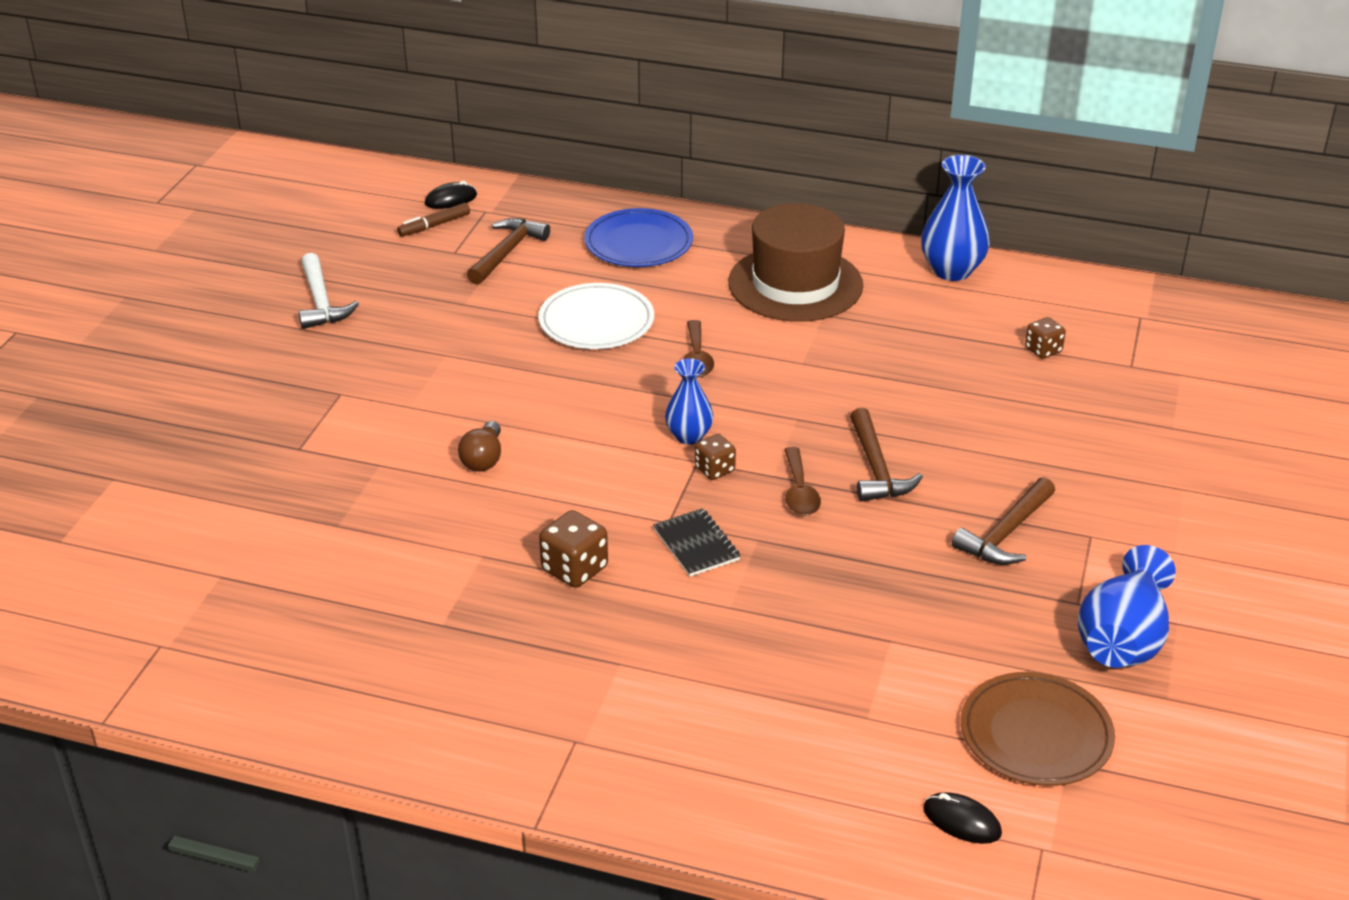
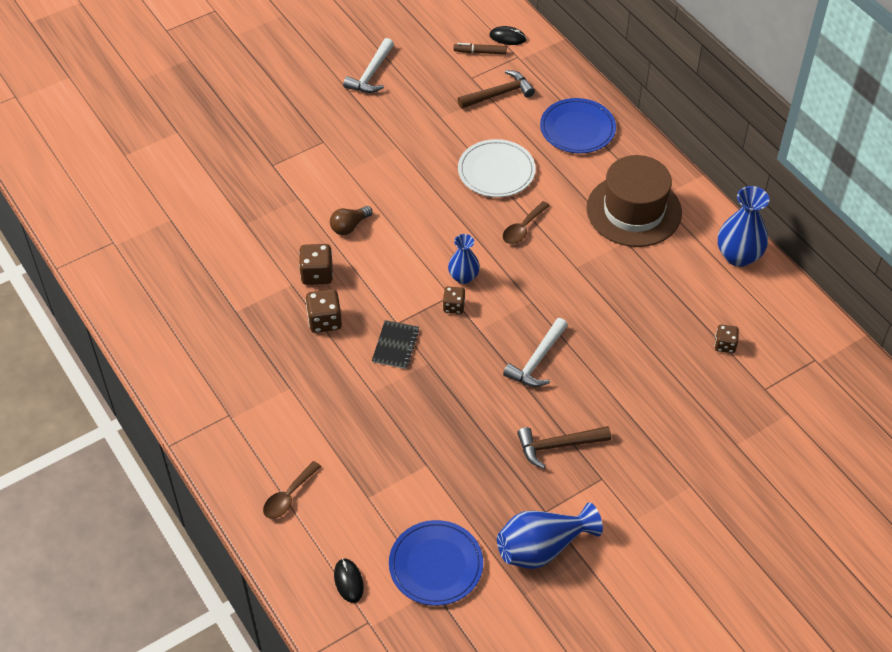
camera: 40 degrees right, 15 degrees up
(503, 527) = (317, 274): none -> brown dice
(799, 491) = (481, 348): brown spoon -> brown spoon (288, 496)
(876, 468) = (537, 361): brown hammer -> white hammer
(1036, 734) = (436, 565): brown plate -> blue plate

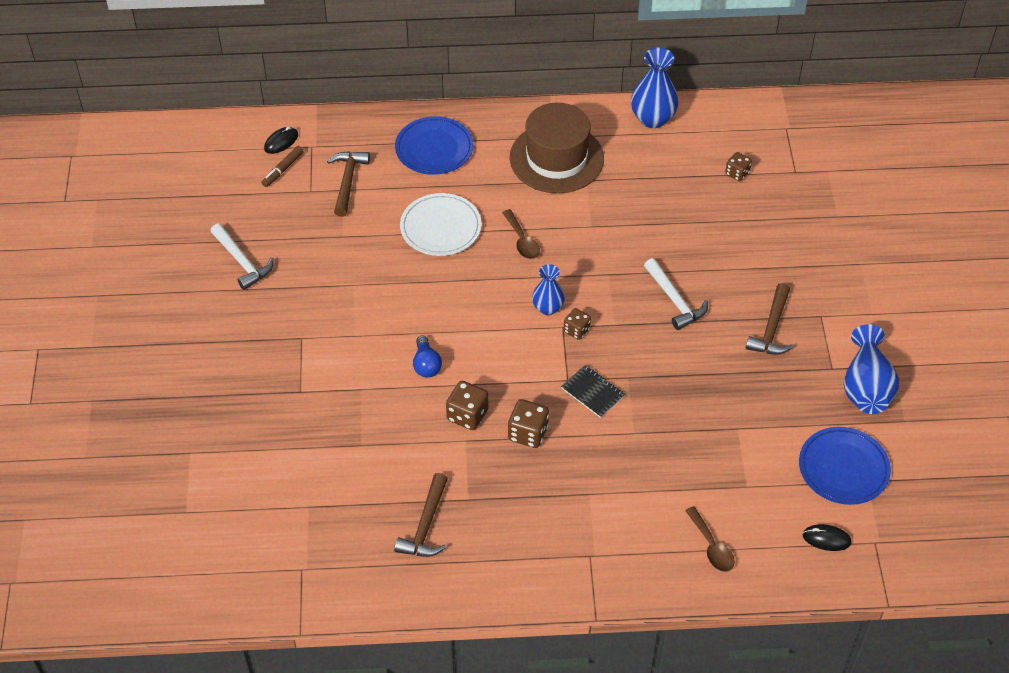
camera: 60 degrees left, 0 degrees up
(195, 297) = (426, 526): none -> brown hammer
(349, 226) = (426, 364): brown light bulb -> blue light bulb

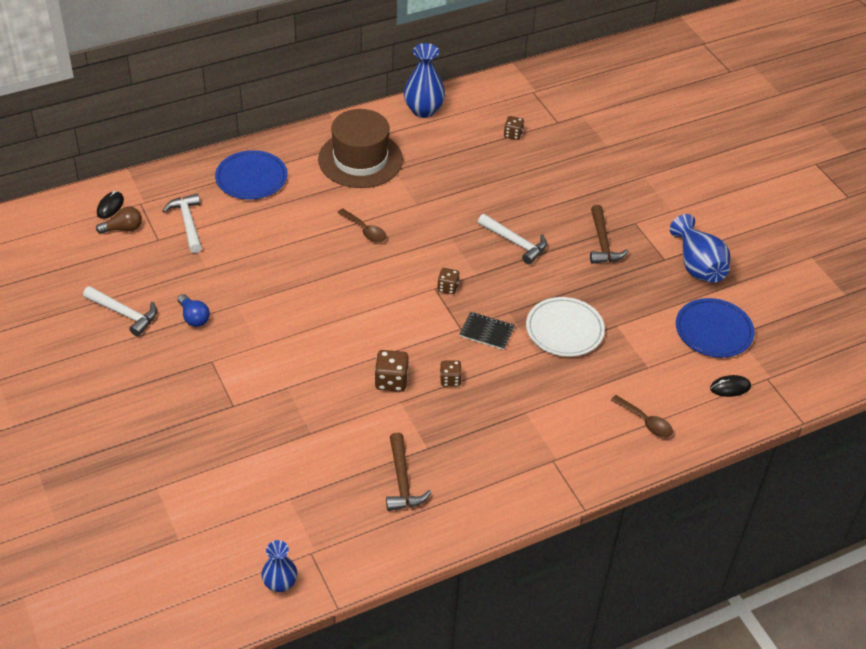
camera: 25 degrees left, 5 degrees down
(283, 170) = (123, 228): brown marker -> brown light bulb
(347, 181) = (187, 223): brown hammer -> white hammer
(426, 364) = (334, 351): blue light bulb -> blue light bulb (194, 317)
(440, 227) = (289, 238): white plate -> white plate (564, 329)
(528, 433) = (450, 380): brown dice -> brown dice, size x0.65
(548, 308) = (414, 277): blue vase -> blue vase (280, 583)

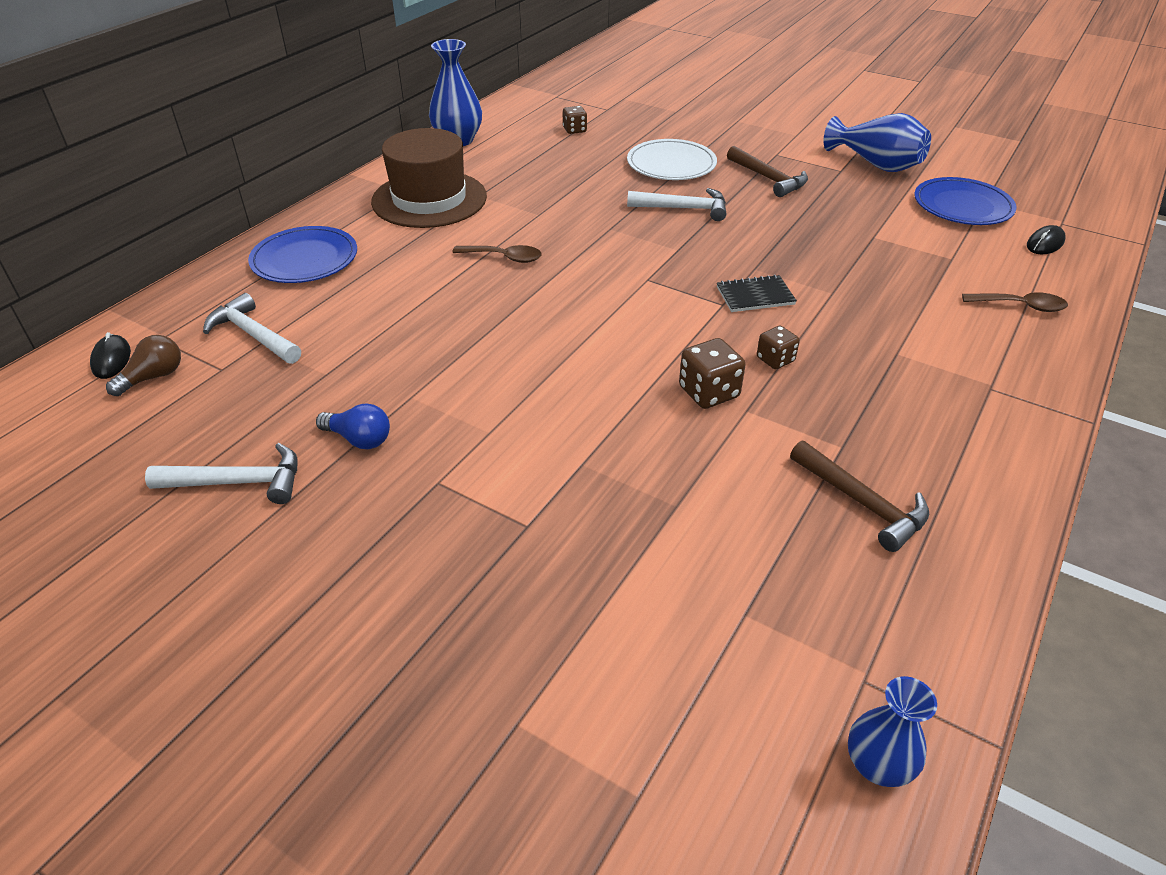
camera: 30 degrees left, 5 degrees down
(448, 287) = (661, 273): brown dice -> none
(564, 329) = (830, 260): white plate -> white plate (671, 164)

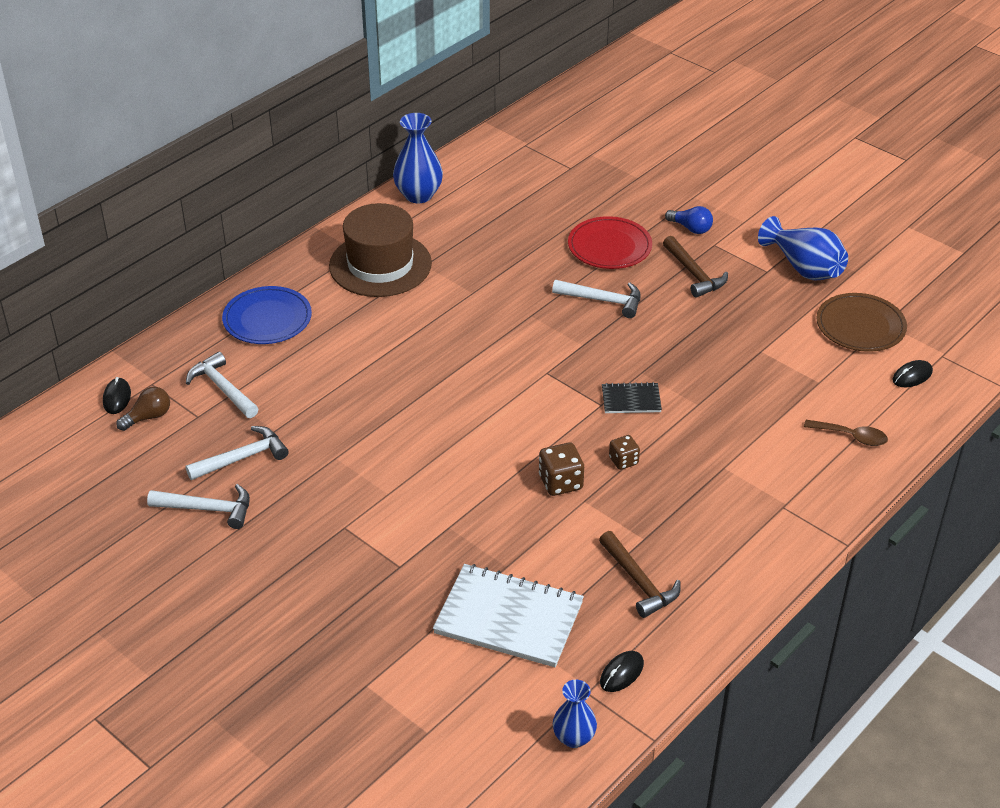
camera: 10 degrees right, 0 degrees up
(285, 411) = (242, 458): none -> white hammer
(359, 439) = (294, 487): blue light bulb -> blue light bulb (691, 228)
(504, 257) = (432, 336): brown spoon -> none
(574, 130) = (531, 193): brown dice -> none
(671, 164) = (609, 246): white plate -> red plate
(705, 580) = (508, 618): none -> white notebook
(900, 640) = (621, 673): none -> black mouse
(962, 206) = (860, 326): blue plate -> brown plate

